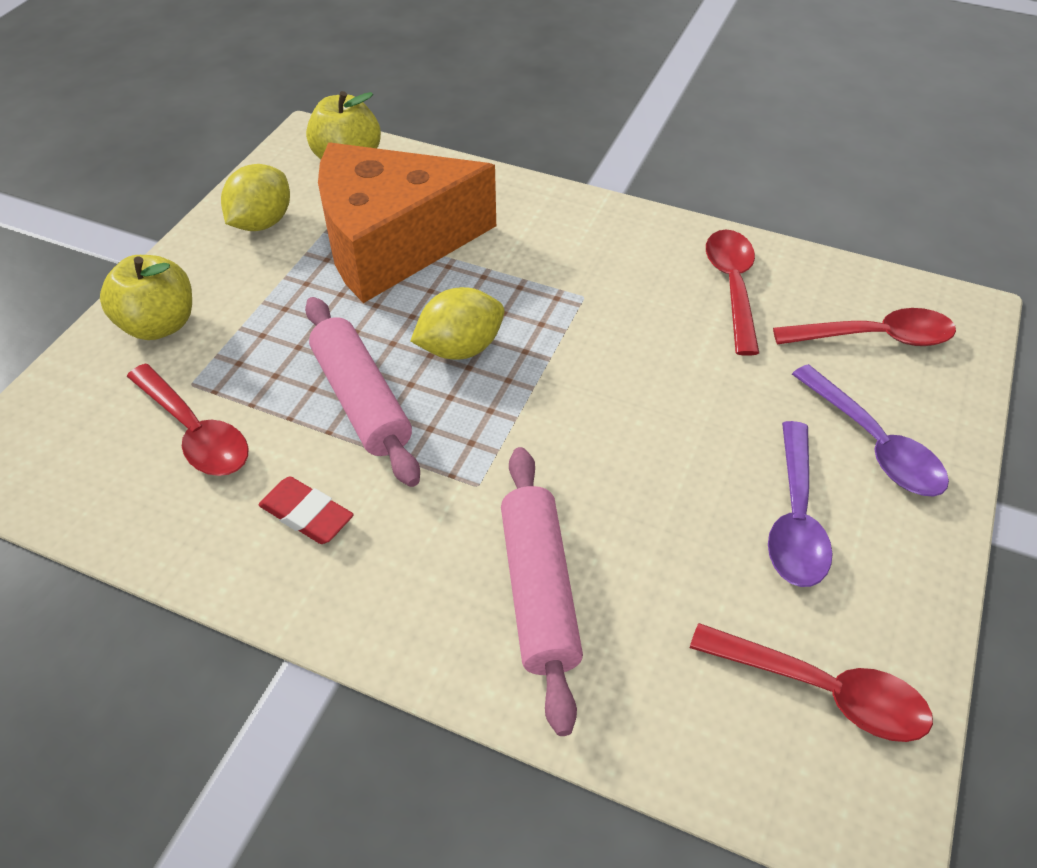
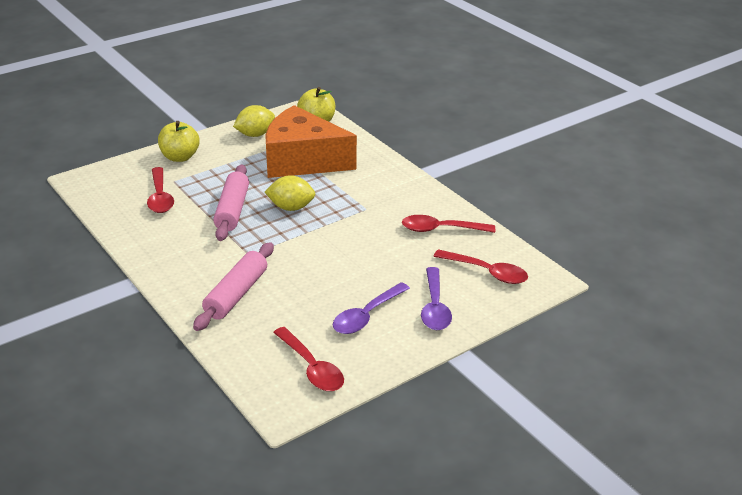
camera: 30 degrees right, 15 degrees down
(307, 514) = (175, 238): red eraser -> none
(732, 286) = (440, 229): red spoon -> red spoon turned 120 degrees counterclockwise

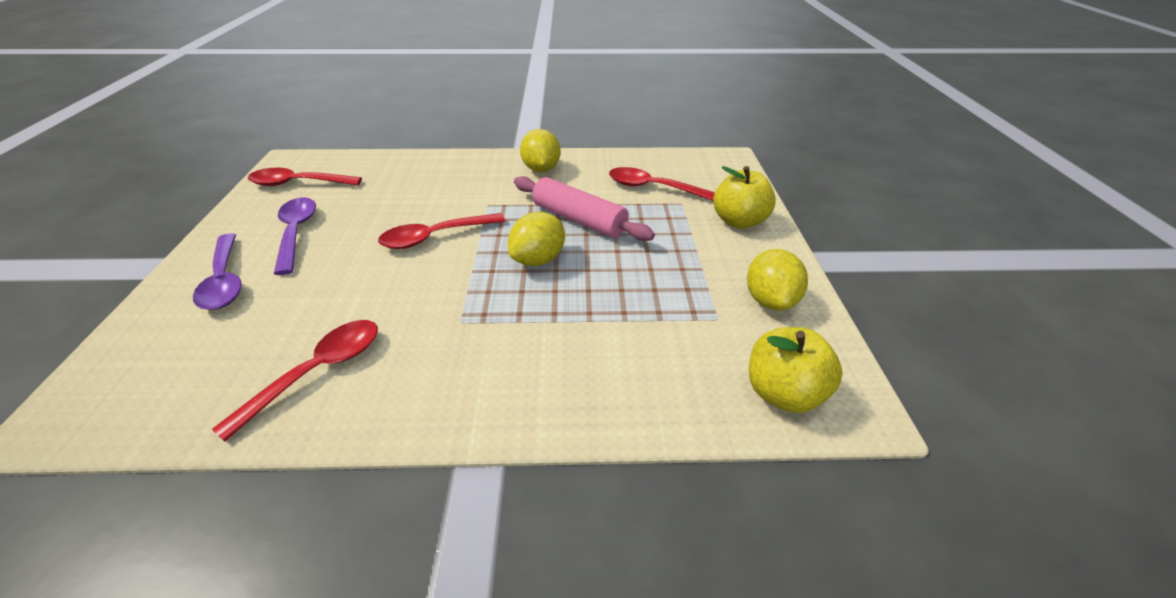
camera: 125 degrees right, 5 degrees up
(171, 254) = (541, 169): none -> yellow lemon
(236, 294) = (439, 181): pink rolling pin -> none
(302, 160) = (650, 316): orange cheese -> none
(435, 307) = (224, 281): purple spoon -> purple spoon turned 150 degrees counterclockwise
(487, 272) = (182, 362): red spoon -> red spoon (435, 237)

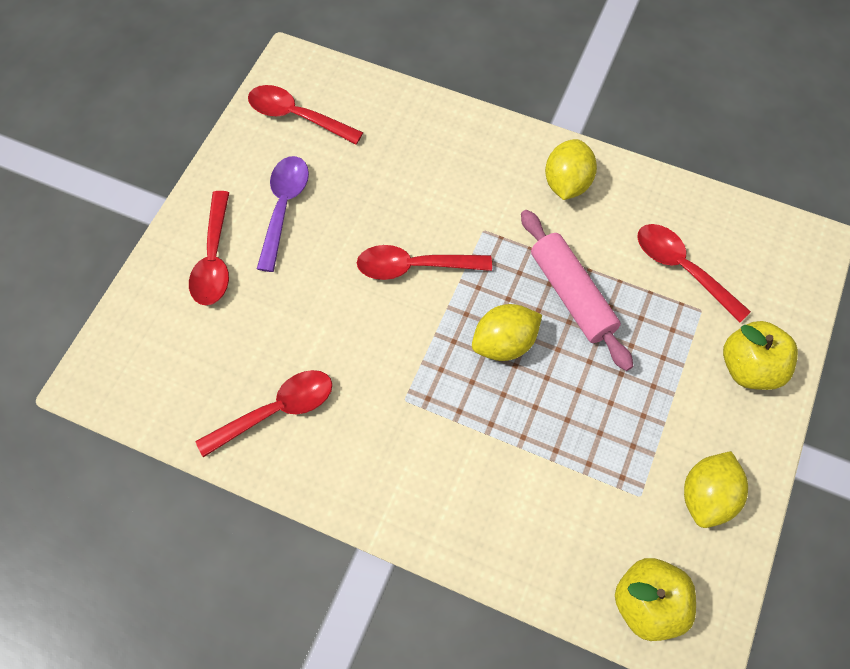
camera: 25 degrees right, 25 degrees up
(224, 281) = (214, 259): purple spoon -> red spoon

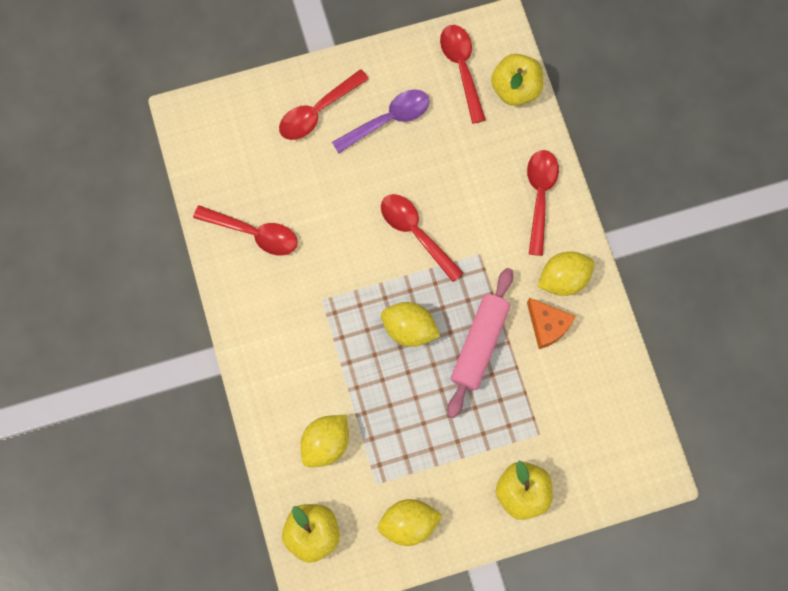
camera: 50 degrees right, 10 degrees up
(357, 92) = (515, 89): none -> yellow apple
(559, 512) = (326, 443): none -> yellow lemon
(600, 227) = (547, 326): none -> orange cheese
(681, 268) = (560, 400): red spoon -> red spoon (540, 196)

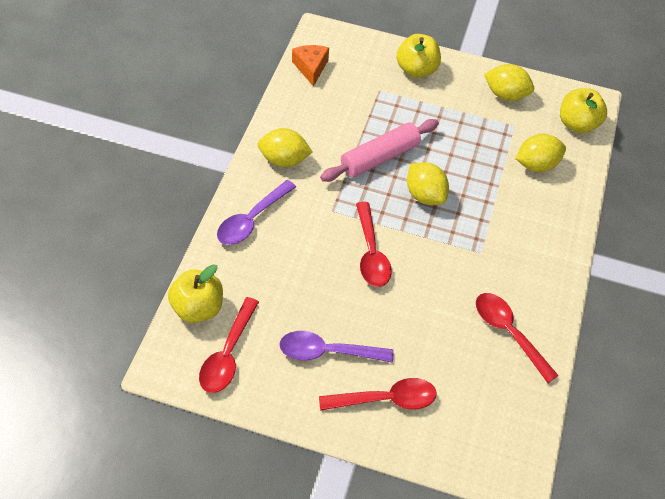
camera: 150 degrees left, 20 degrees down
(540, 196) = (251, 220): red spoon -> purple spoon
(547, 326) = (321, 140): orange cheese -> orange cheese (311, 68)

